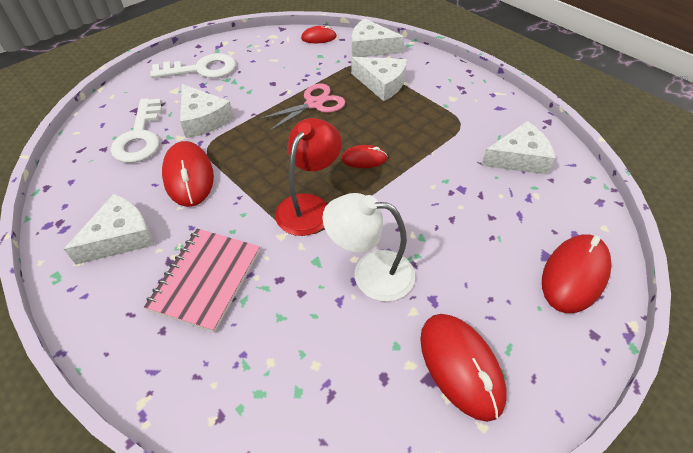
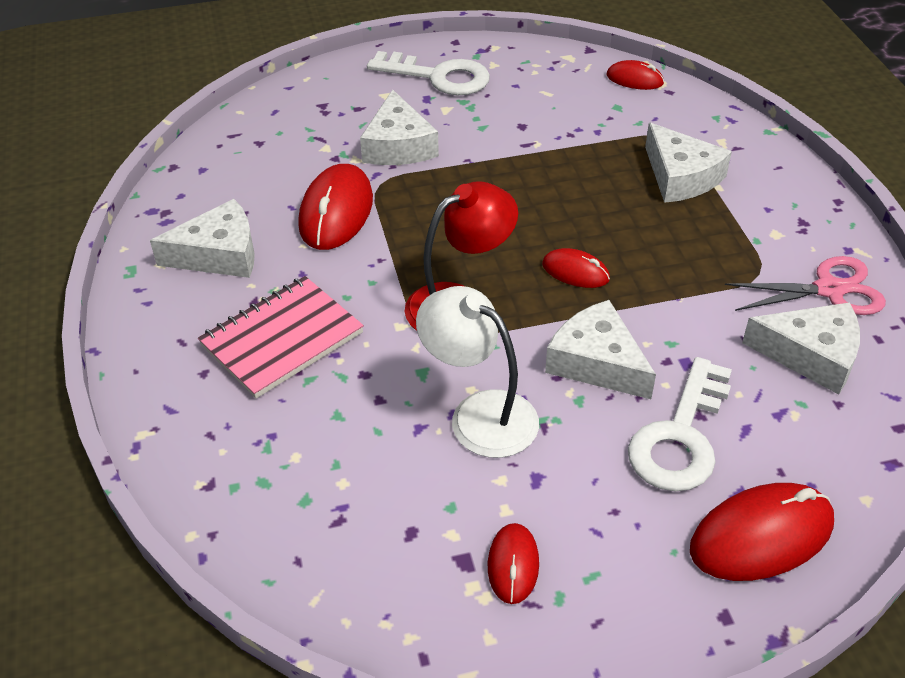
camera: 30 degrees right, 5 degrees down
(140, 137) = (309, 142): white key -> white key (680, 437)
(314, 104) = (559, 173): pink scissors -> pink scissors (829, 289)
(370, 48) = (704, 118): white cheese -> white cheese (596, 362)
(460, 366) = (513, 565): red mouse -> red mouse, size x0.55

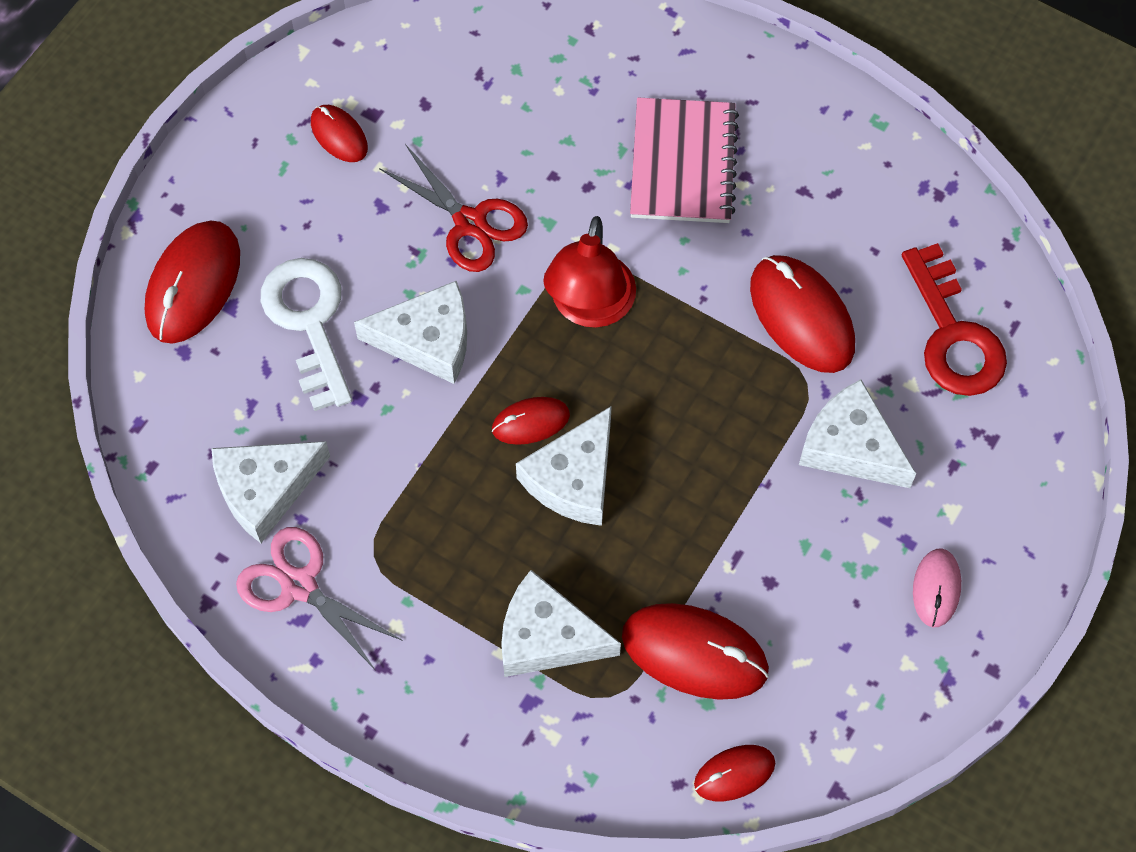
camera: 135 degrees right, 20 degrees up
(219, 254) = (834, 193): white cheese -> white cheese (573, 478)
(270, 151) = (953, 335): none -> red key
(439, 77) = (936, 588): white key -> pink mouse
(479, 414) = (470, 222): white lamp -> red scissors
(600, 125) = (694, 653): none -> red mouse
(829, 289) = (299, 586): pink scissors -> pink scissors turned 90 degrees clockwise

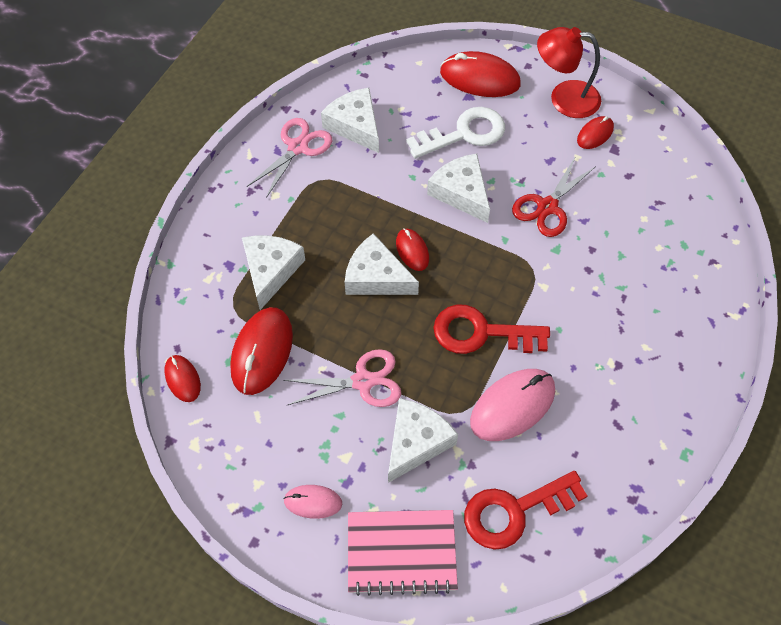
camera: 85 degrees right, 5 degrees down
(428, 340) = (461, 192): white cheese -> white cheese turned 150 degrees clockwise
(589, 307) = (498, 277): red lamp -> red lamp (564, 98)
(683, 163) = (619, 325): pink notebook -> pink notebook (401, 552)
(683, 343) = (480, 333): none -> red key
(752, 510) = (363, 381): none -> pink scissors
(801, 316) = (512, 406): red mouse -> pink mouse

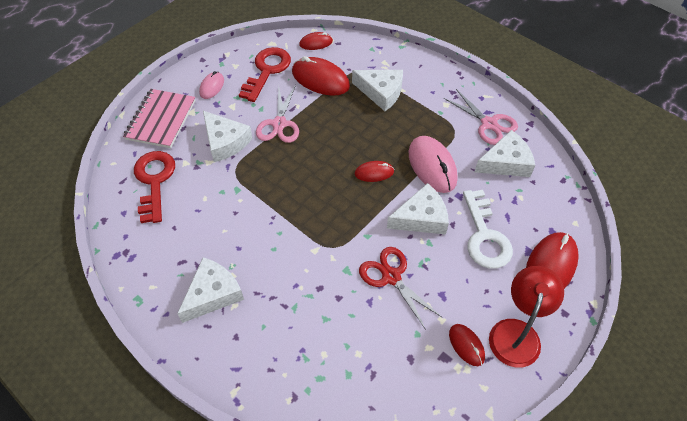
camera: 105 degrees right, 5 degrees down
(376, 277) = (358, 147): white cheese -> white cheese (213, 294)
(480, 333) = (290, 197): red key -> red key (267, 70)
(512, 406) = (225, 200): pink mouse -> pink mouse (432, 166)

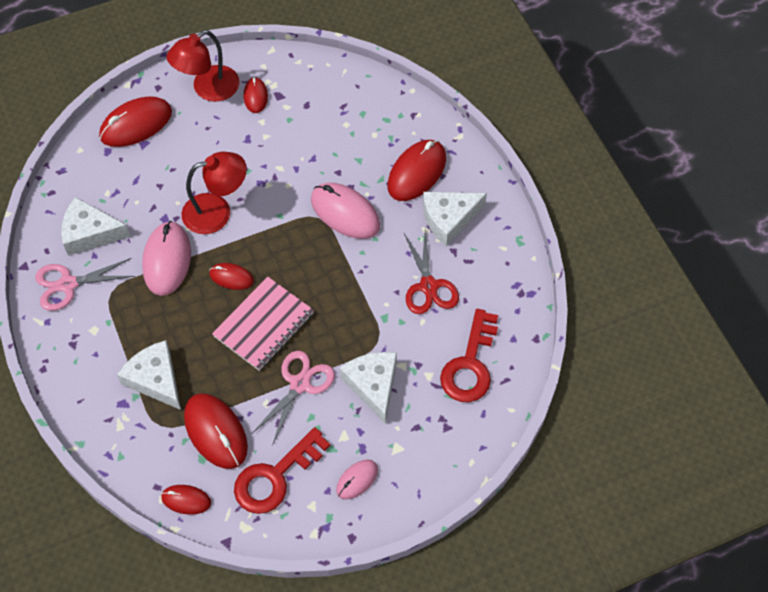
camera: 155 degrees left, 5 degrees up
(161, 120) = (438, 451): pink notebook -> pink notebook (264, 325)
(262, 329) = (416, 172): none -> red mouse
(311, 261) = (345, 213): none -> pink mouse
(391, 277) = (281, 170): red scissors -> red scissors (428, 286)
(421, 218) = (217, 211): white cheese -> red lamp
(485, 236) = (171, 171): white key -> none
(488, 124) = (68, 284): pink scissors -> pink scissors turned 90 degrees counterclockwise

